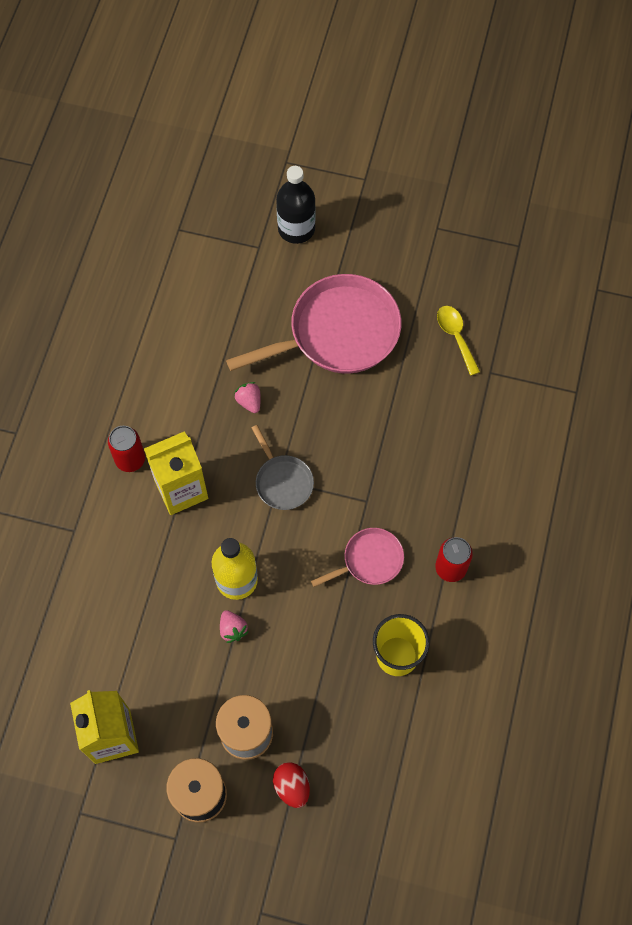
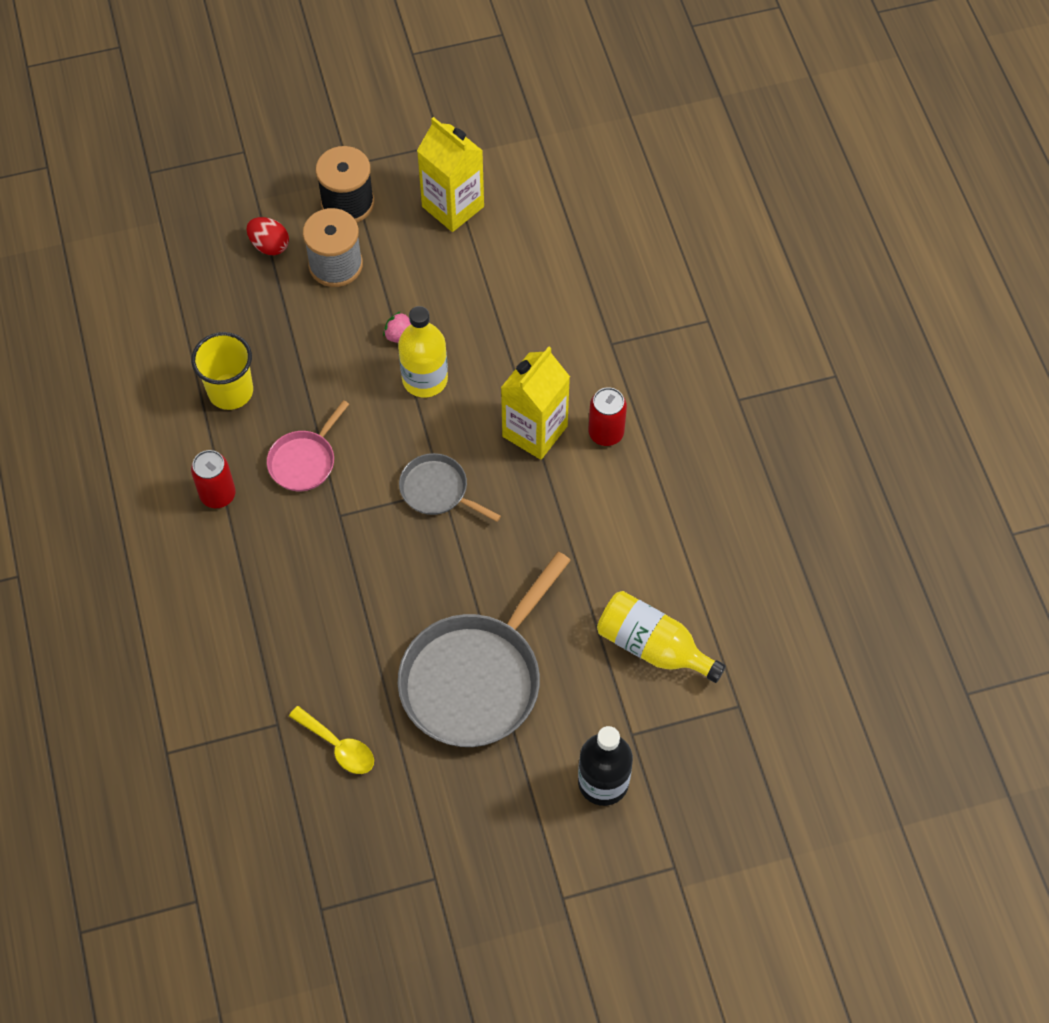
camera: 150 degrees right, 5 degrees down
(206, 293) = (653, 646): none -> yellow bottle
(249, 402) = (524, 552): pink strawberry -> none
(338, 333) = (475, 679): pink pan -> grey pan

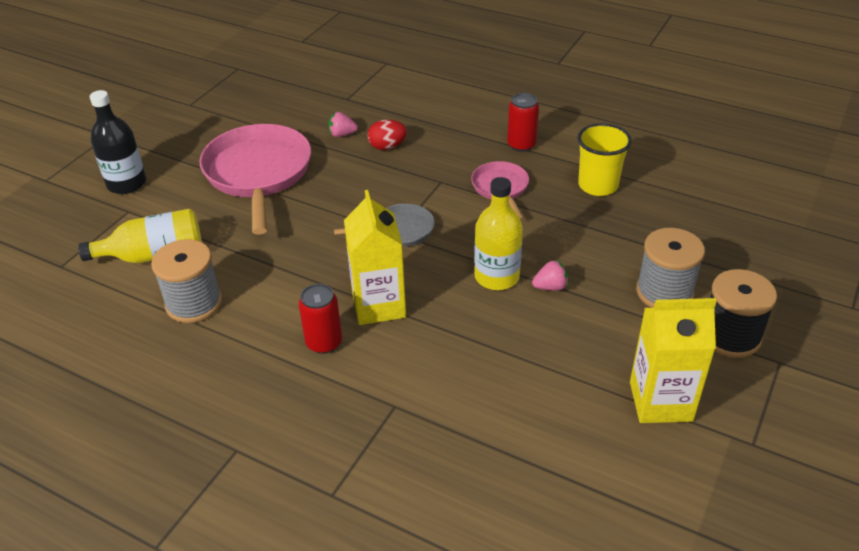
camera: 135 degrees right, 20 degrees down
(269, 245) = (722, 268): red egg -> red egg (387, 146)
(338, 746) = (302, 110): yellow spoon -> none
(345, 666) = (342, 134): none -> pink strawberry
(475, 679) = (258, 174): grey pan -> pink pan
(664, 557) = (194, 303): none -> grey spool

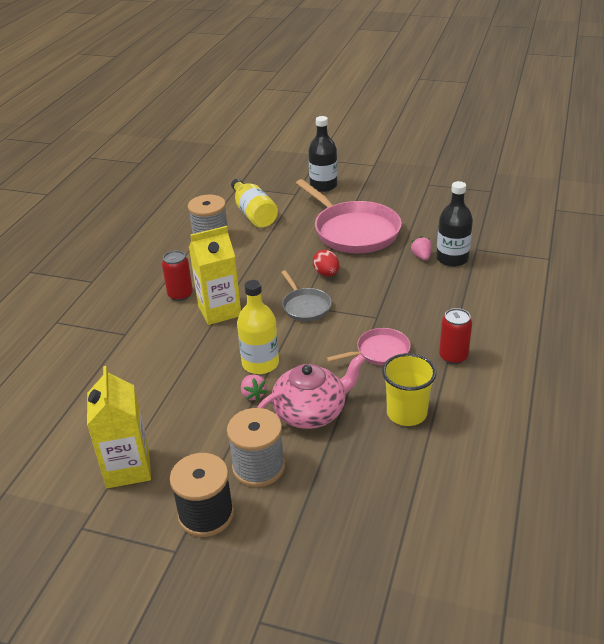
camera: 80 degrees right, 5 degrees down
(258, 174) = (353, 231): pink pan -> pink pan turned 75 degrees clockwise
(356, 116) = (452, 259): none -> black bottle
(387, 146) = (415, 282): red egg -> red egg (326, 274)
(586, 246) = (311, 412): none -> pink teapot

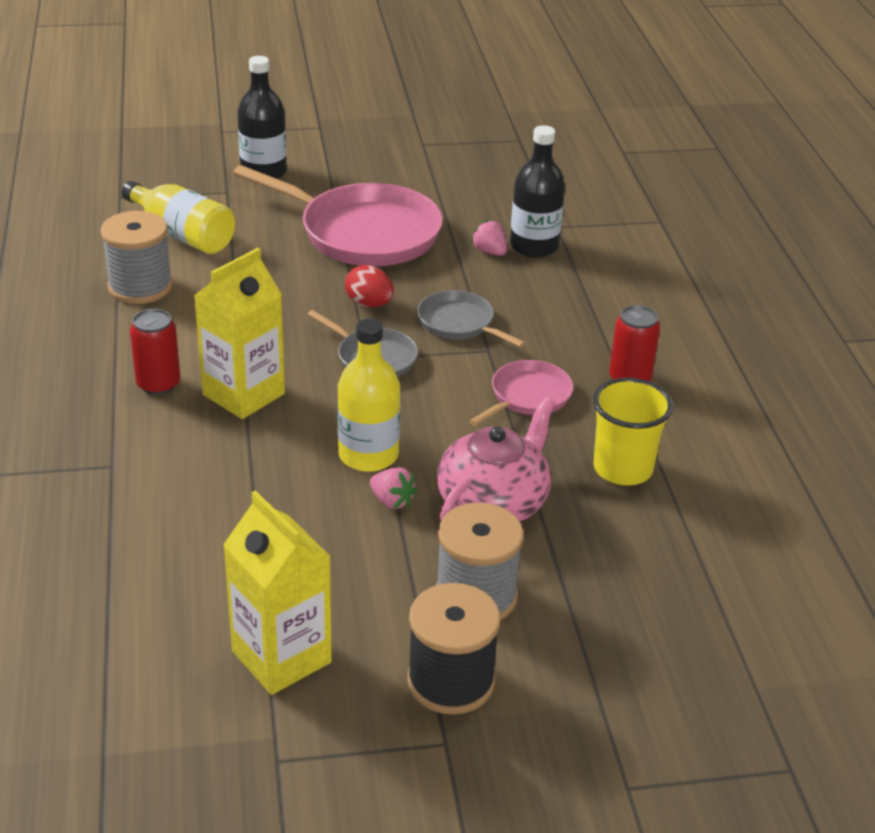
camera: 30 degrees left, 0 degrees up
(371, 297) = (459, 323): none -> grey pan

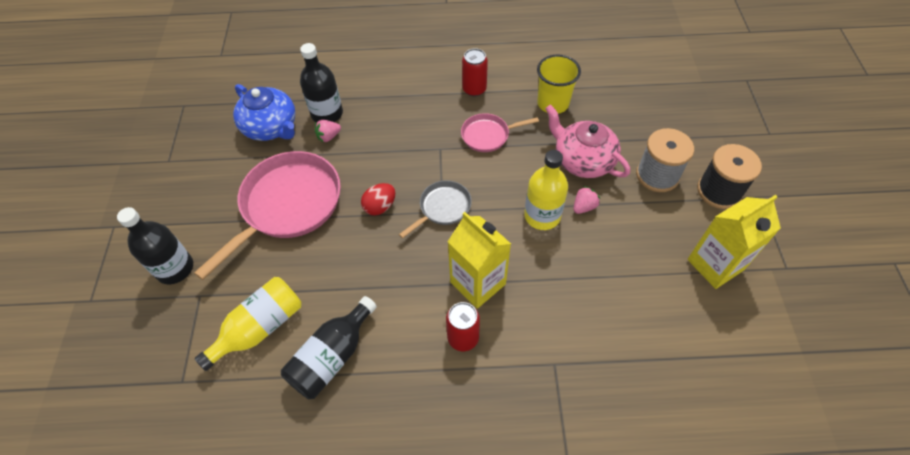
camera: 80 degrees left, 20 degrees up
(140, 287) = (332, 357): grey spool -> black bottle
(459, 323) = (409, 160): grey pan -> none
(496, 206) = (271, 127): none -> blue teapot
(527, 397) = (488, 135): pink pan -> pink pan turned 60 degrees counterclockwise

